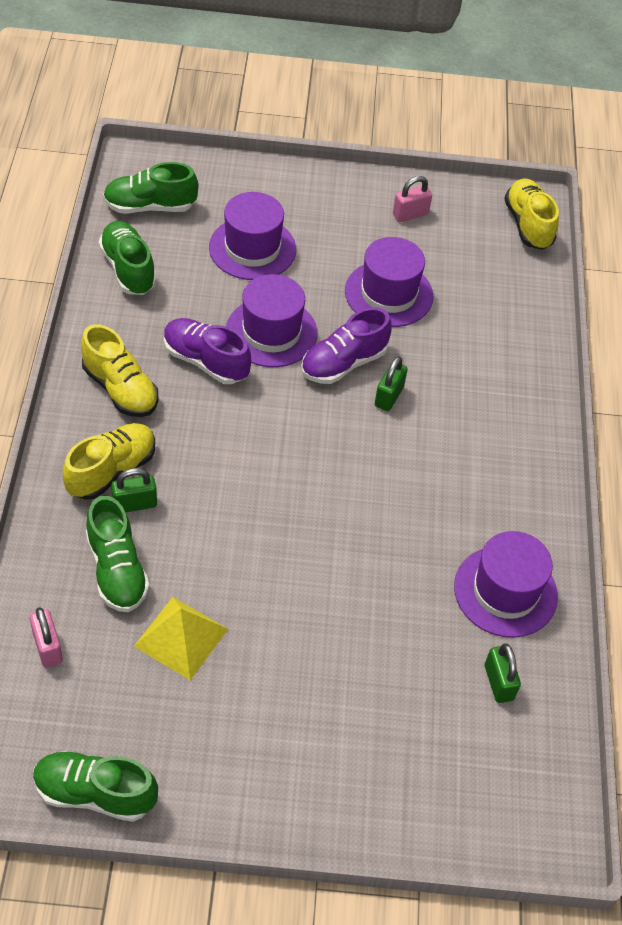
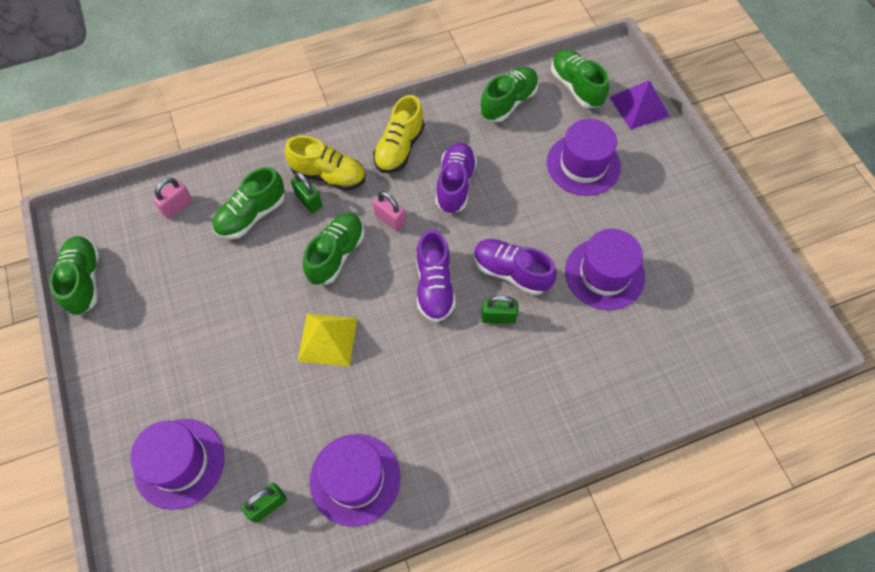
camera: 70 degrees right, 10 degrees up
(181, 637) = (216, 276): yellow pyramid -> yellow pyramid (327, 339)
(211, 173) = (639, 106): none -> purple pyramid
(227, 505) = (336, 254): none -> green shoe
(271, 332) = (509, 212): purple hat -> purple hat (179, 463)
(322, 433) = (434, 286): none -> purple shoe
(410, 214) = (704, 254): pink padlock -> pink padlock (390, 219)
(528, 225) = (766, 350): yellow shoe -> none

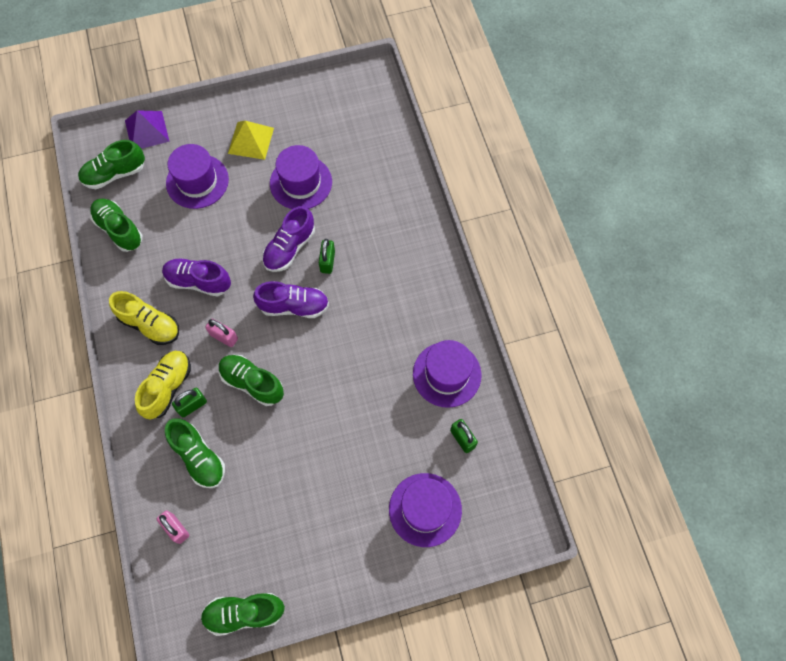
camera: 85 degrees left, 5 degrees up
(327, 339) = (331, 392): yellow pyramid -> yellow pyramid (251, 140)
(390, 219) = (224, 337): pink padlock -> pink padlock turned 75 degrees clockwise

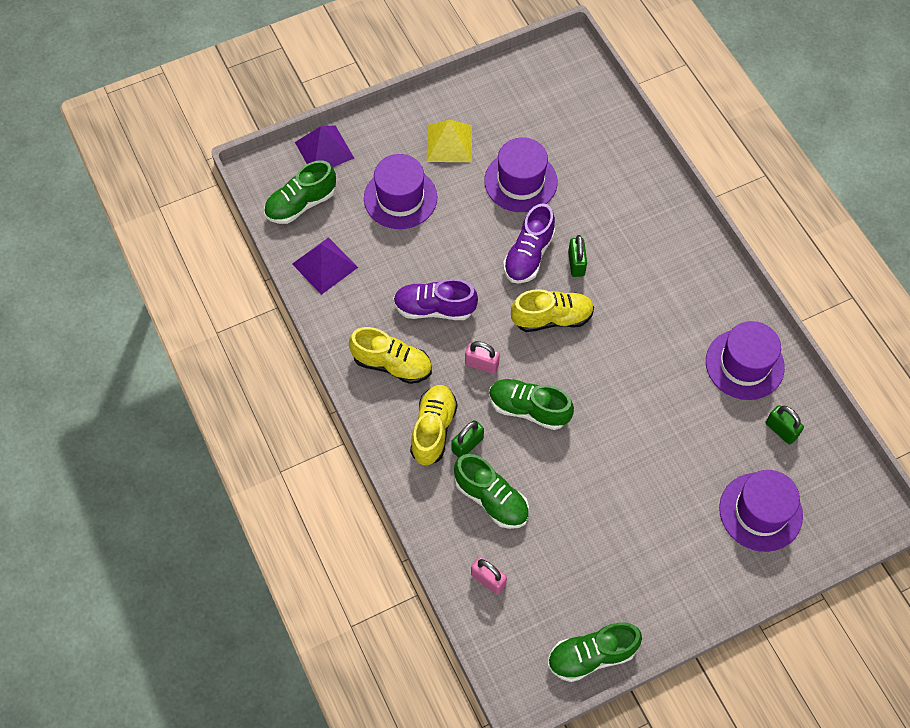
camera: 10 degrees left, 5 degrees down
(119, 230) = (325, 265): green shoe -> purple pyramid
(294, 306) = (552, 318): purple shoe -> yellow shoe

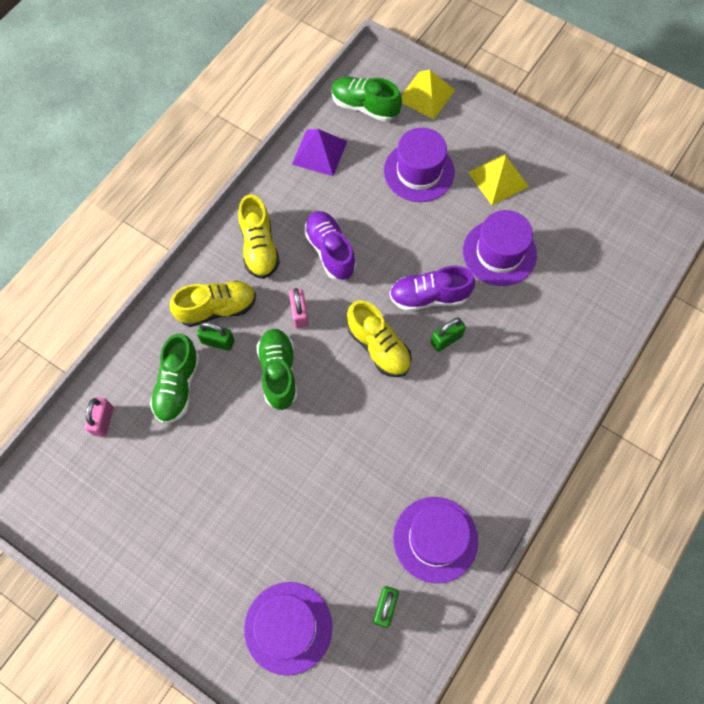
camera: 60 degrees right, 5 degrees up
(324, 150) = (426, 95): purple pyramid -> yellow pyramid
(591, 655) = (73, 540): green shoe -> none

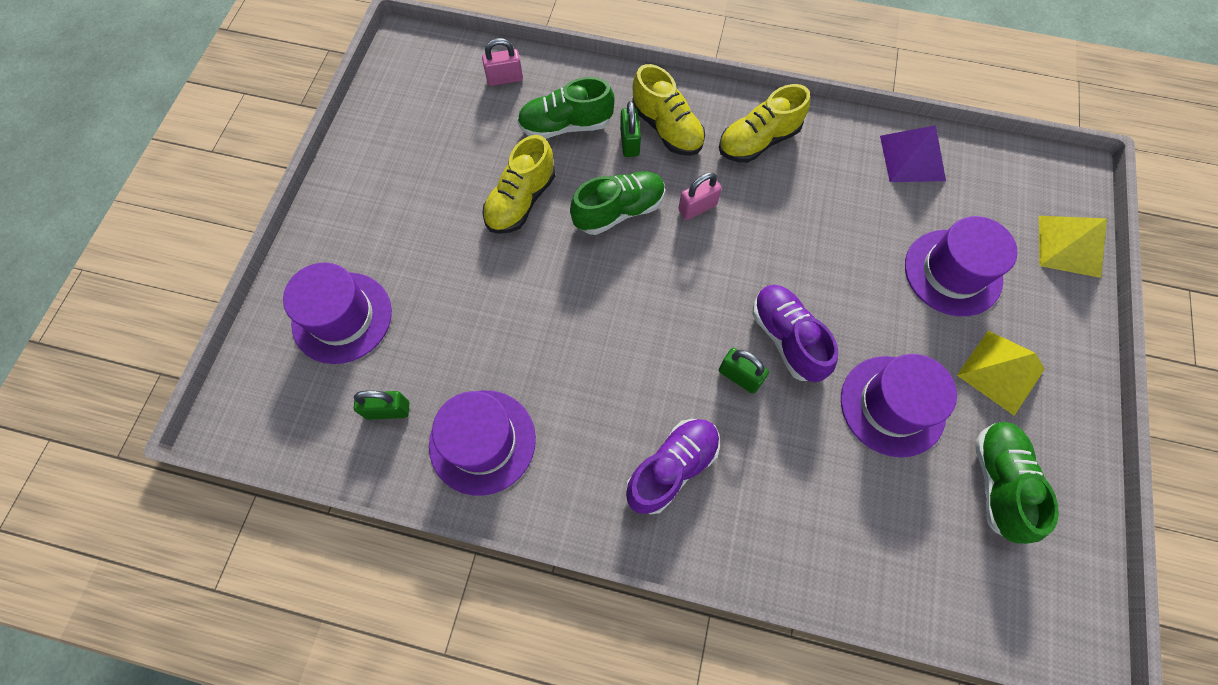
camera: 70 degrees right, 0 degrees up
(330, 251) = (791, 212): purple shoe -> purple shoe (672, 468)
(364, 106) = (1005, 183): green shoe -> green shoe (997, 482)
(378, 347) = (694, 302): yellow shoe -> yellow shoe (521, 201)

